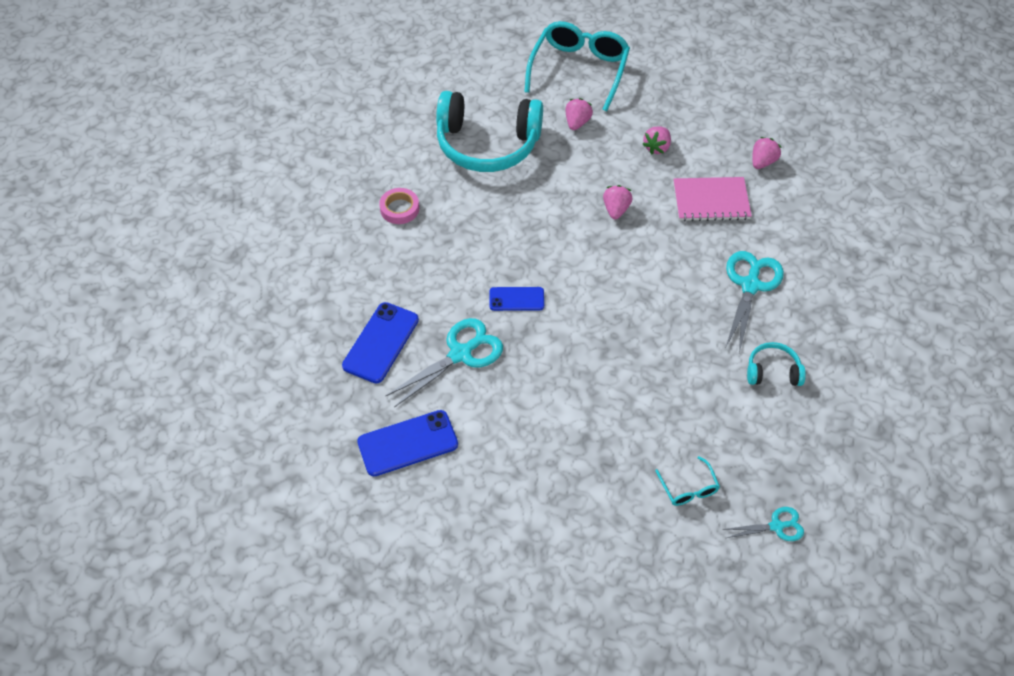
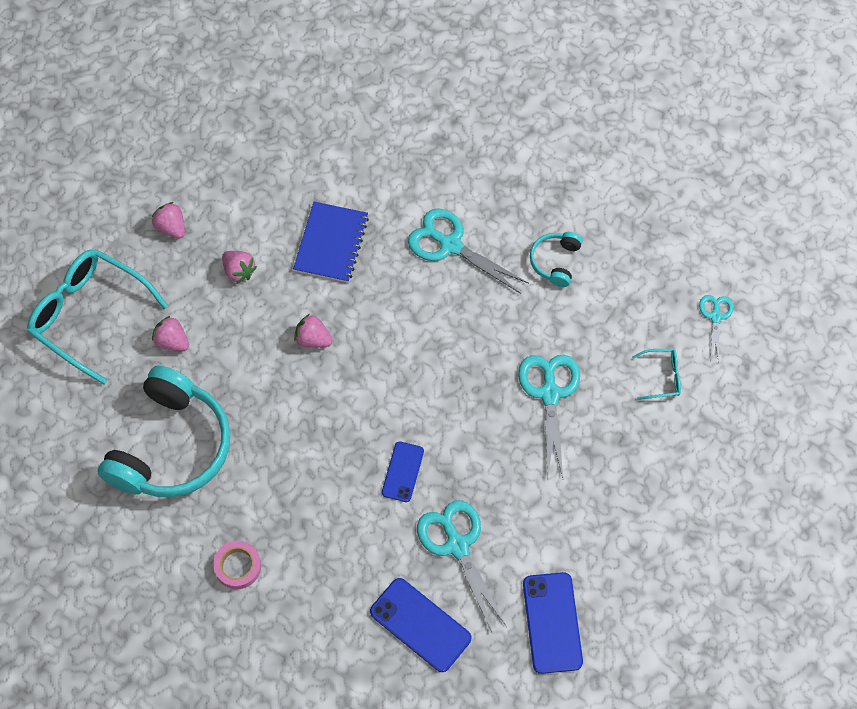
camera: 75 degrees left, 10 degrees up
(632, 395) = (550, 394): none -> turquoise scissors
(711, 201) = (331, 243): pink notebook -> blue notebook
(762, 162) = (295, 176): pink strawberry -> pink strawberry (171, 227)

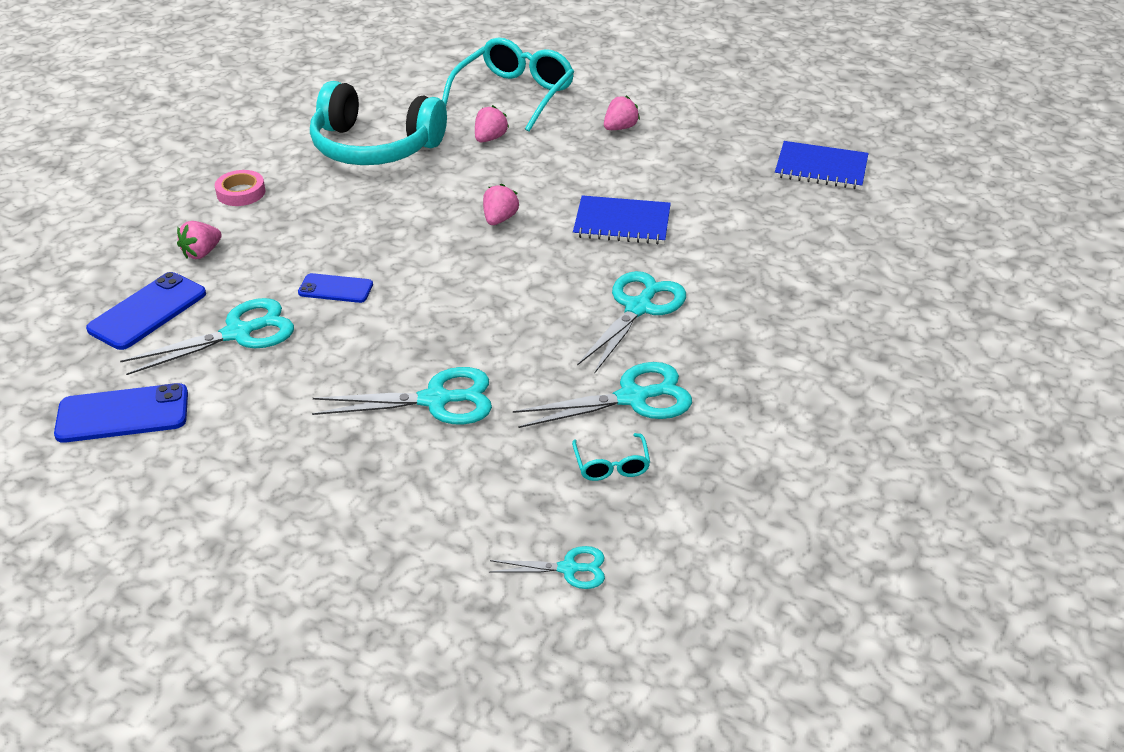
camera: 85 degrees right, 25 degrees down
(239, 271) = (576, 169): pink strawberry -> pink strawberry (202, 253)
(266, 80) = (821, 168): none -> blue notebook
(555, 261) = (632, 398): turquoise headphones -> turquoise scissors
(662, 377) = (464, 509): turquoise glasses -> turquoise glasses (611, 465)

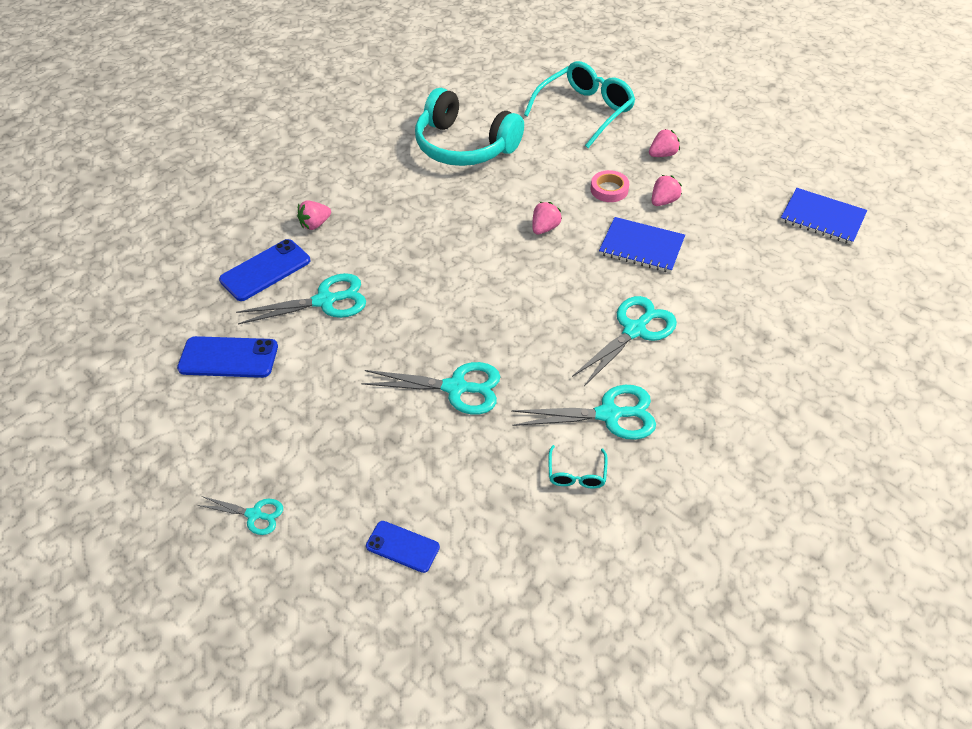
camera: 15 degrees right, 10 degrees up
(241, 192) = (355, 174): pink tape -> pink tape (609, 189)
(335, 289) = (405, 273): blue phone -> blue phone (402, 546)
(490, 138) = (555, 150): pink strawberry -> pink strawberry (663, 201)
(568, 569) = (520, 562): turquoise scissors -> turquoise scissors (254, 514)

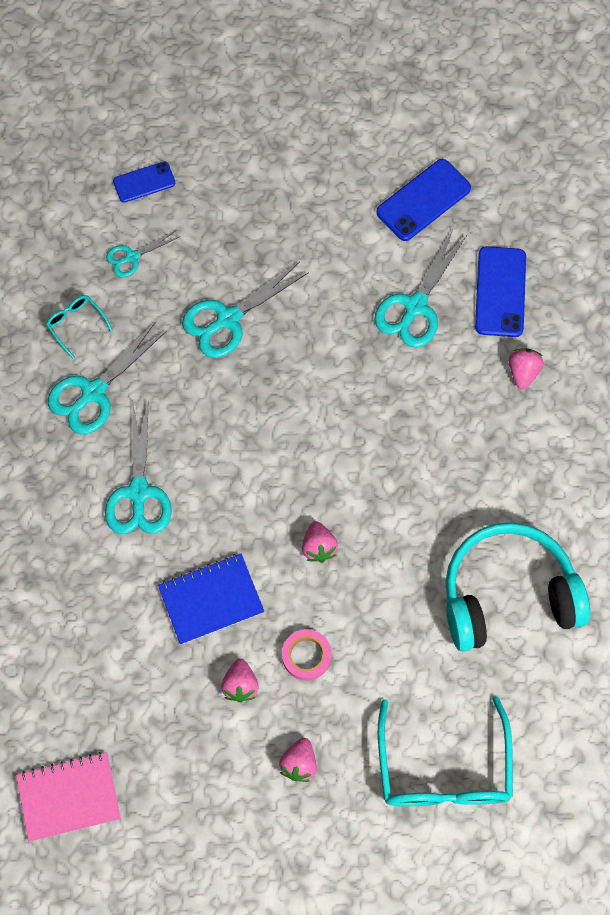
camera: 135 degrees right, 20 degrees up
(254, 514) = (261, 122): turquoise scissors -> turquoise scissors (132, 257)
(822, 218) = (69, 797): blue notebook -> pink notebook

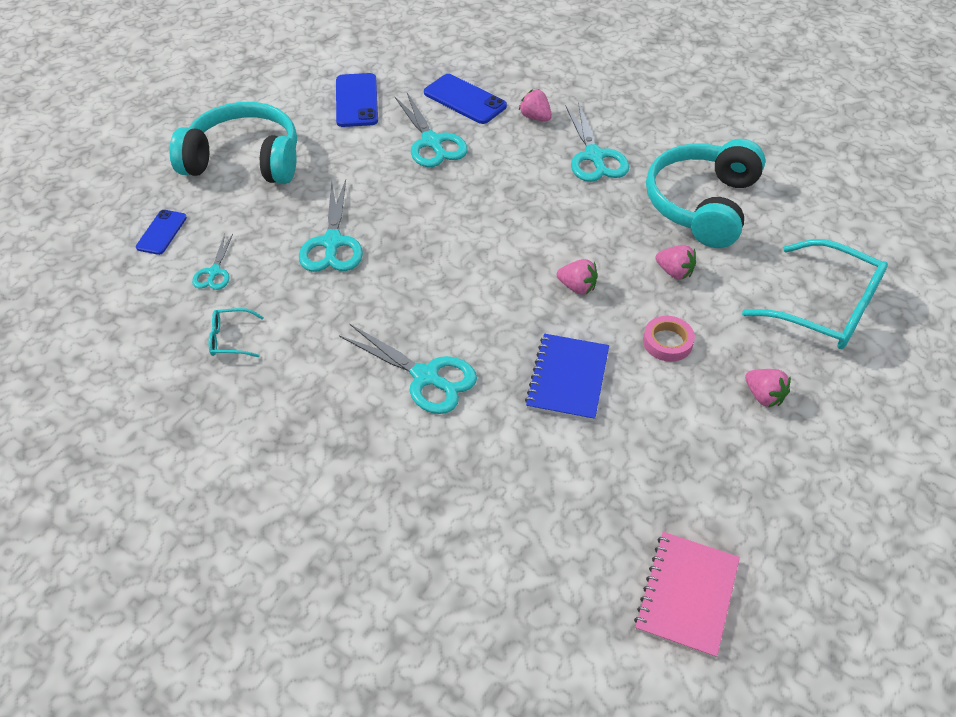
camera: 55 degrees left, 20 degrees down
(93, 392) = (304, 360): turquoise scissors -> turquoise scissors (594, 156)
(240, 685) = (662, 399): pink strawberry -> pink strawberry (674, 272)
(272, 173) = (244, 160): none -> turquoise headphones

